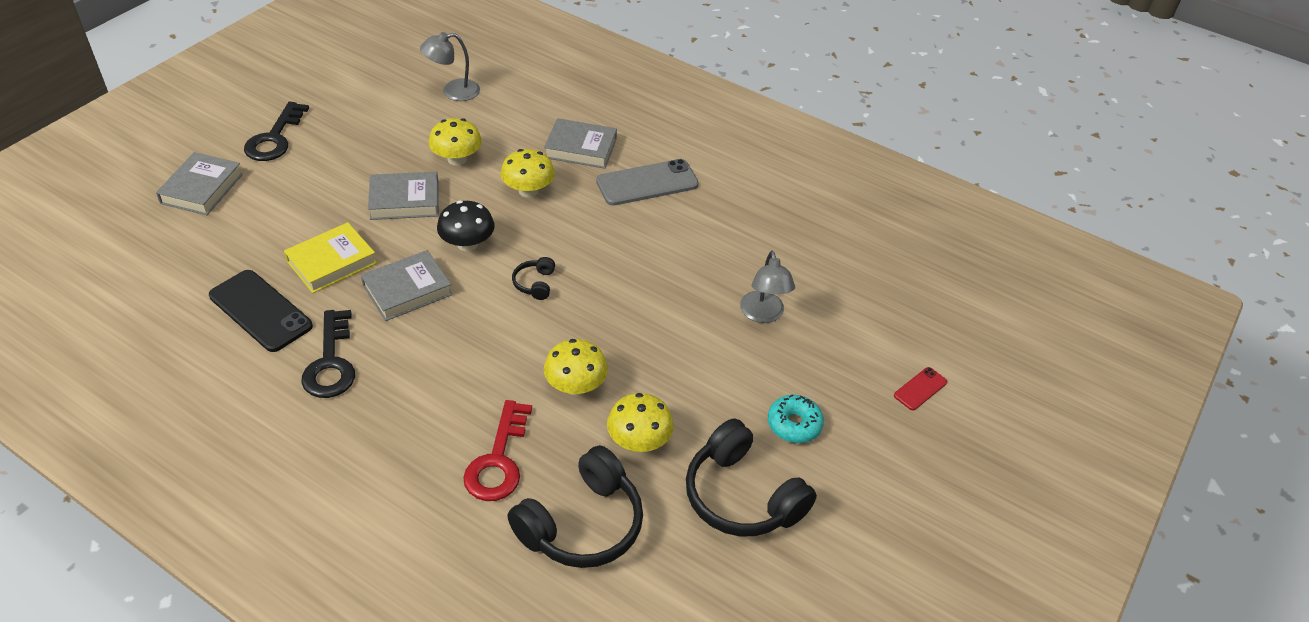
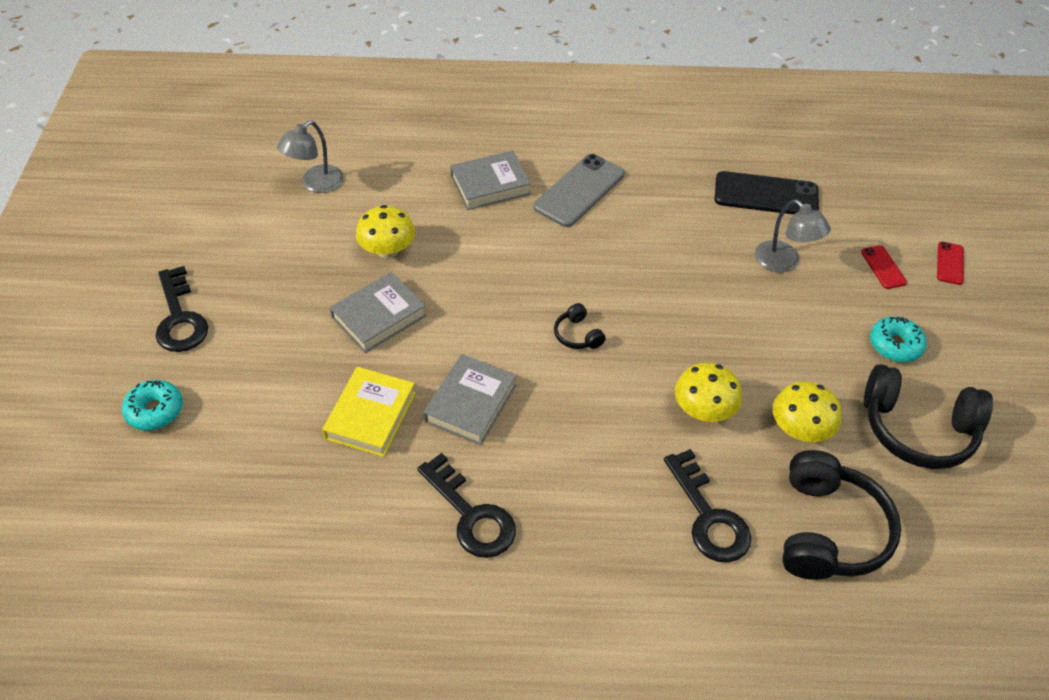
camera: 30 degrees left, 5 degrees up
(202, 188) = (155, 410): grey book -> turquoise donut
(260, 311) = (350, 503): black phone -> black phone (766, 195)
(467, 244) = (481, 329): black mushroom -> none
(498, 460) = (708, 516): red key -> black key
(528, 191) = (484, 249): yellow mushroom -> none
(851, 361) = (883, 267): none -> red phone

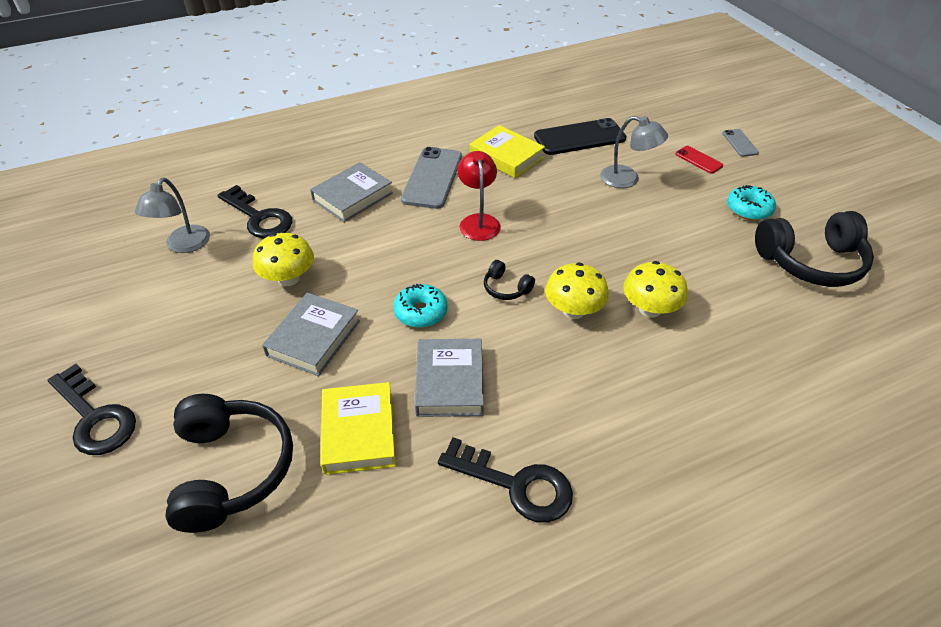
camera: 25 degrees left, 5 degrees down
(155, 410) = (111, 525): turquoise donut -> turquoise donut (421, 312)
(595, 255) = (478, 221): none -> red lamp
(671, 191) = (506, 156): none -> yellow book
(708, 516) = (717, 393): black key -> black key (259, 217)
(799, 429) = (731, 295): yellow mushroom -> yellow mushroom (573, 310)
(829, 530) = (812, 364): black headphones -> black headphones (232, 469)
(950, 263) = (740, 143): red phone -> grey phone

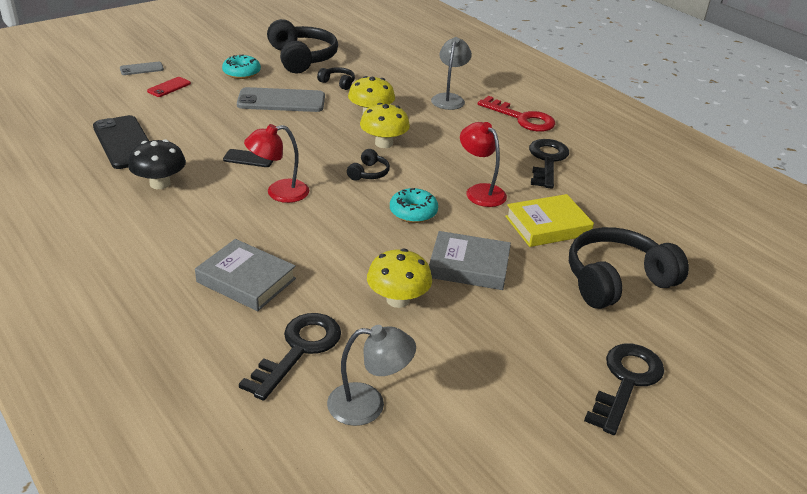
camera: 105 degrees left, 10 degrees down
(432, 178) = (204, 228): grey phone -> grey phone (281, 101)
(450, 382) = (480, 191): grey book -> red lamp
(506, 156) = (160, 183): yellow book -> black mushroom
(545, 206) = (249, 158): none -> black phone
(627, 179) = (202, 119): grey lamp -> grey lamp (449, 98)
(653, 491) = (522, 118): none -> red key
(740, 289) = (338, 83): none -> black headphones

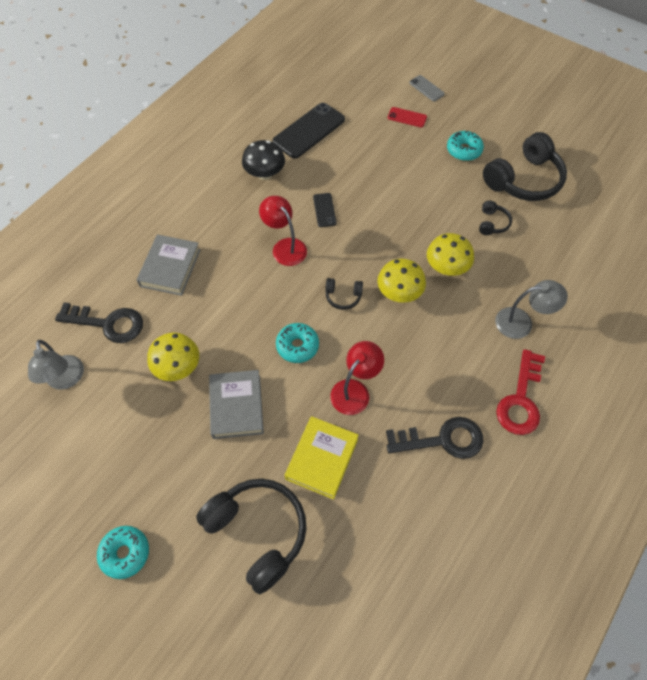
camera: 75 degrees right, 25 degrees up
(281, 101) = (430, 195): grey phone -> none
(547, 226) = (322, 459): yellow book -> yellow book turned 60 degrees clockwise
(626, 382) = (125, 553): black key -> turquoise donut

